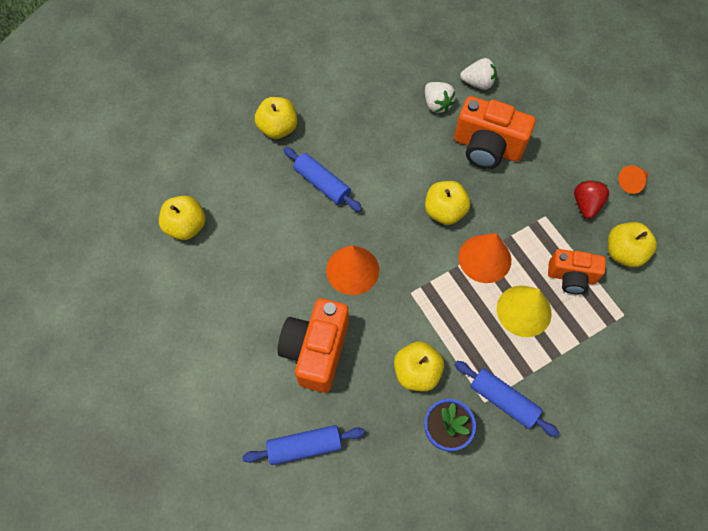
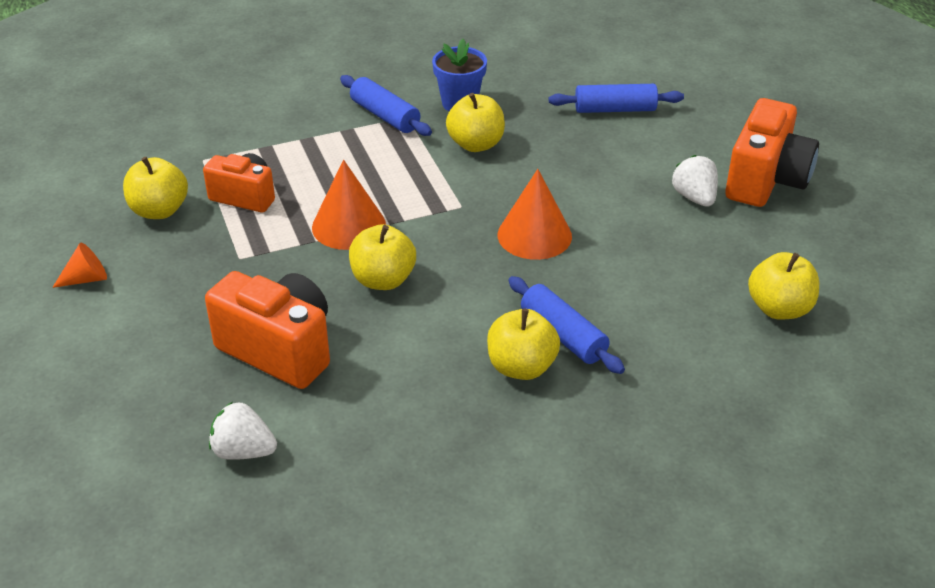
camera: 170 degrees left, 25 degrees down
(278, 128) = (632, 424): yellow apple -> yellow apple (521, 367)
(316, 351) = (594, 172): orange camera -> orange camera (766, 180)
(437, 104) = (335, 425): white strawberry -> white strawberry (694, 197)
(524, 311) = (323, 176): yellow cone -> none
(586, 204) = (172, 263): red strawberry -> none

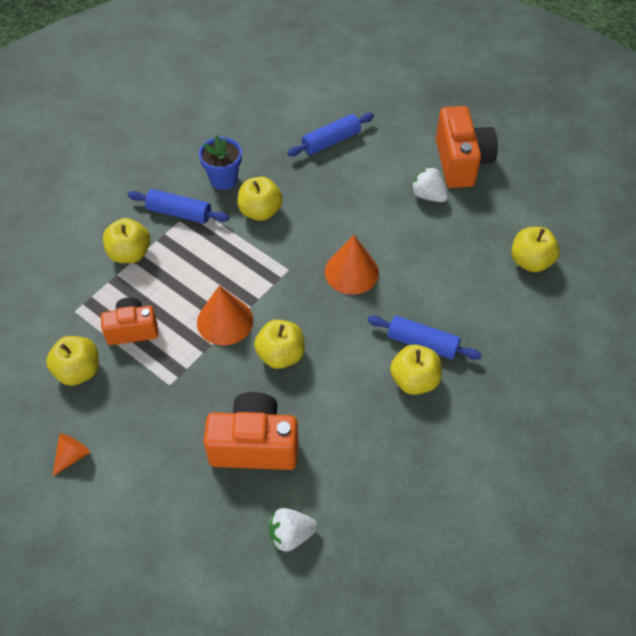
camera: 30 degrees left, 15 degrees up
(302, 132) = (130, 253): none -> yellow apple

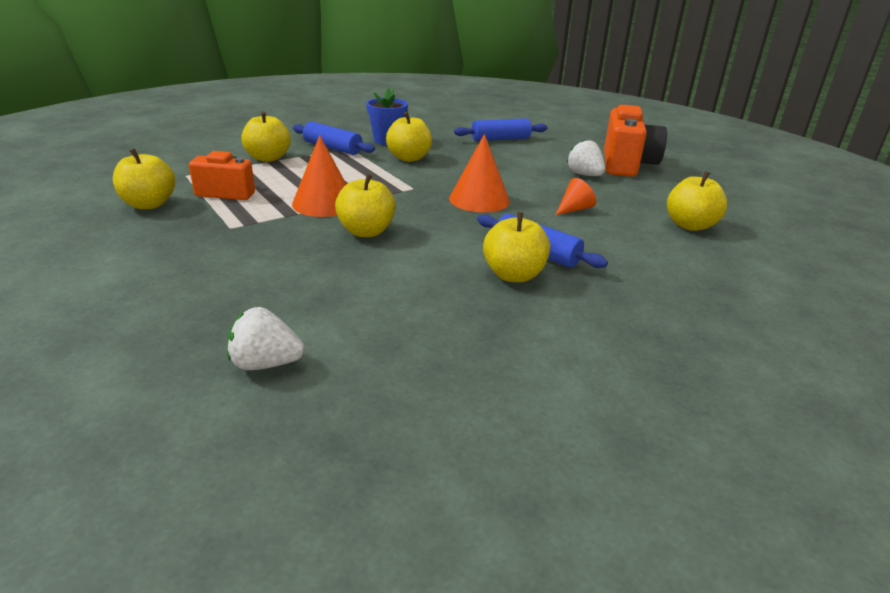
camera: 15 degrees right, 25 degrees down
(72, 456) = (77, 250): orange cone -> orange cone (574, 209)
(254, 445) = (284, 283): orange camera -> none

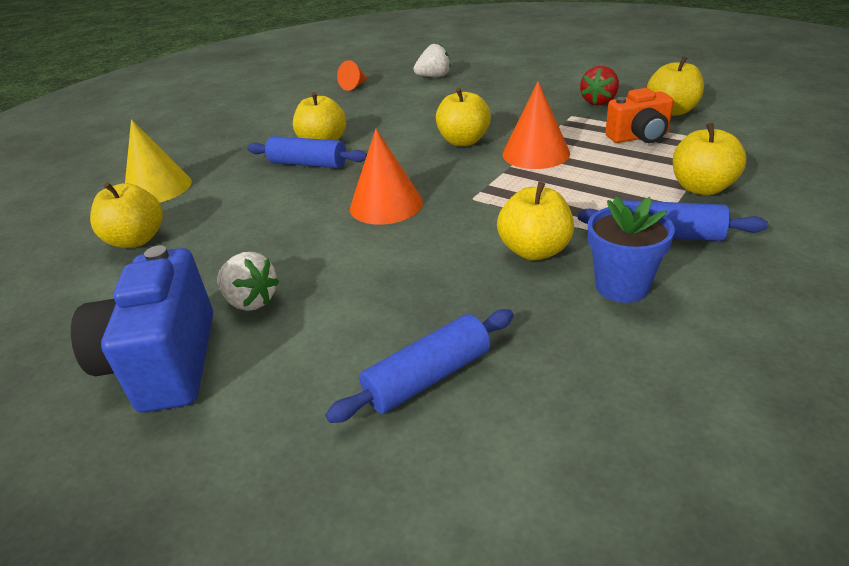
camera: 165 degrees right, 5 degrees up
(174, 234) = (599, 101): none -> red strawberry
(574, 209) = (271, 224): orange cone -> orange cone (354, 86)
(626, 165) = (165, 363): orange camera -> blue camera
(705, 271) = (158, 188): none -> yellow cone

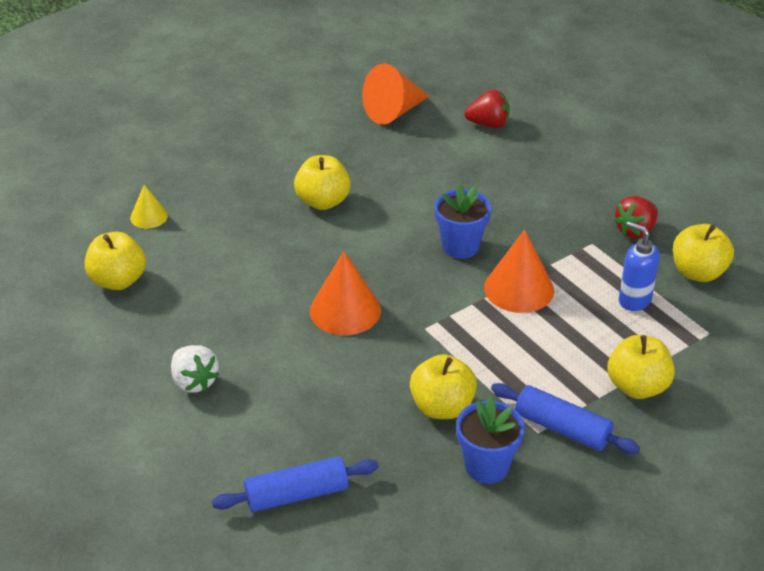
camera: 15 degrees right, 5 degrees up
(158, 188) = (149, 216): yellow cone -> yellow cone, size x0.57
(165, 363) = (117, 419): blue camera -> none
(308, 164) = (297, 229): blue rolling pin -> none
(354, 86) = (394, 112): orange cone -> orange cone, size x1.76
(434, 77) = (488, 124): white strawberry -> red strawberry
(463, 141) = (460, 246): yellow apple -> blue flower pot
(639, 137) = (634, 300): orange camera -> blue soap dispenser

